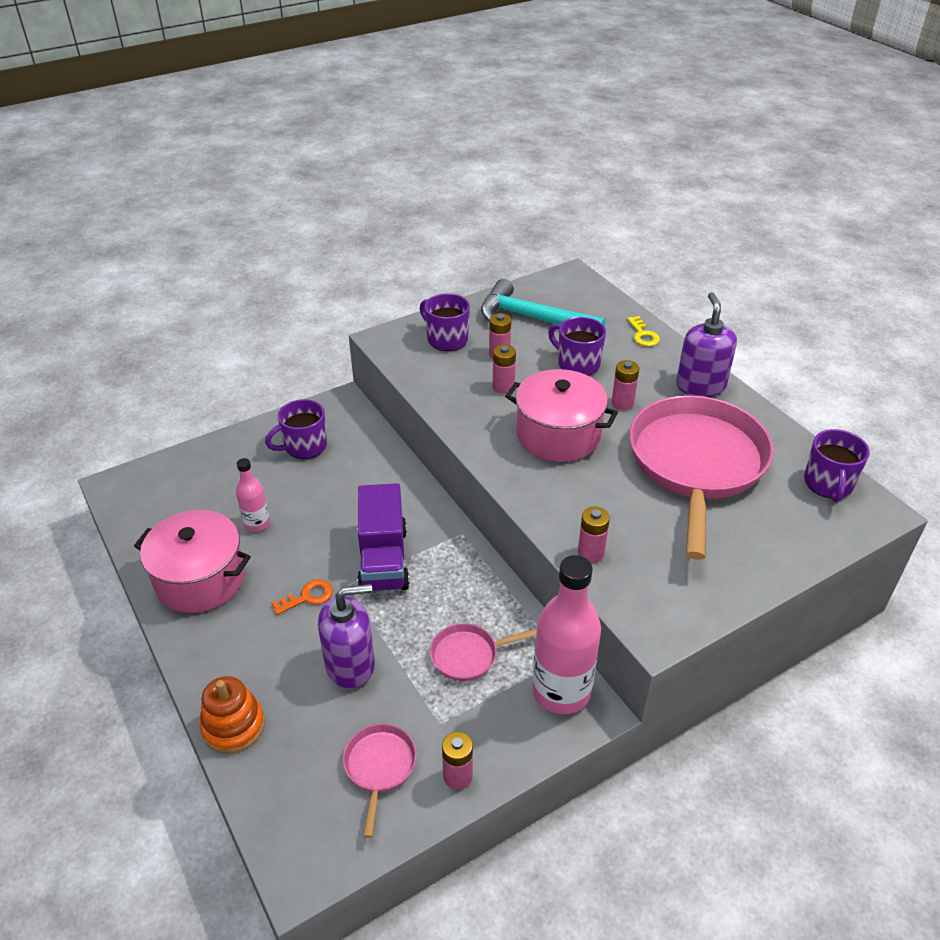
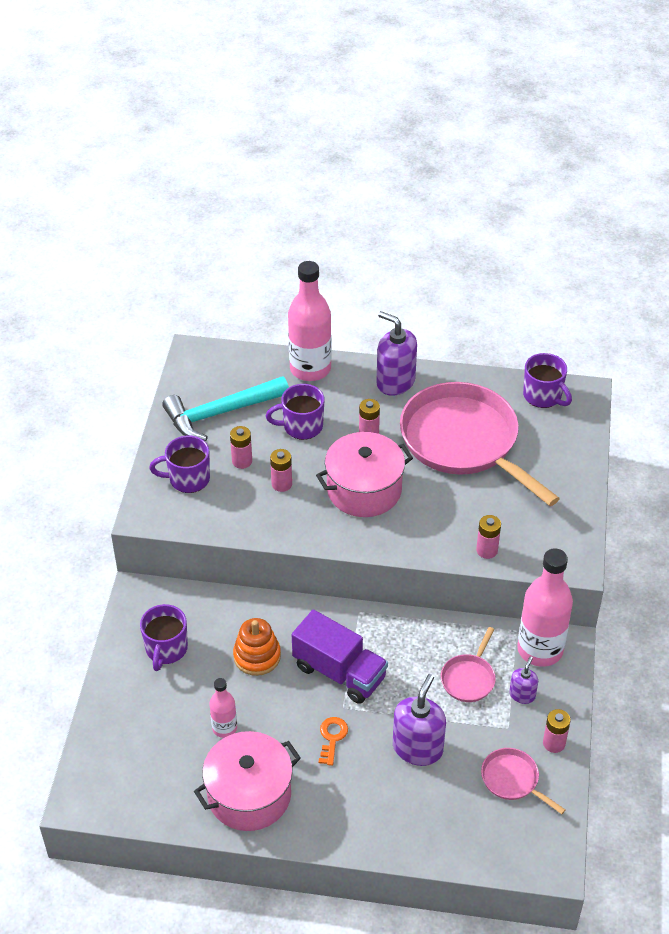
camera: 50 degrees left, 5 degrees up
(233, 726) = (409, 843): orange stacking toy -> orange stacking toy (257, 656)
(491, 710) = (522, 695): none -> purple soap dispenser
(643, 335) = (310, 369): yellow key -> pink bottle

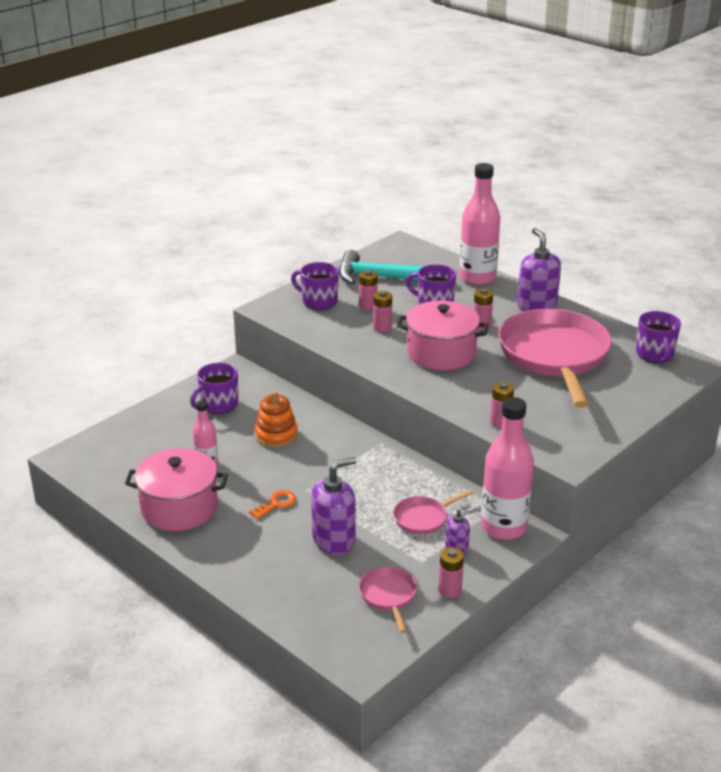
camera: 35 degrees right, 15 degrees down
(339, 672) = (326, 470): purple truck -> none

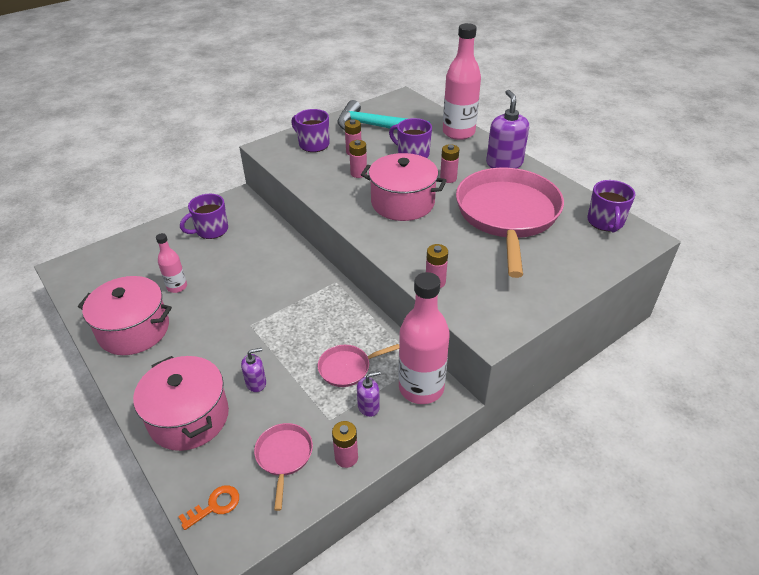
camera: 10 degrees right, 10 degrees up
(276, 435) = (247, 264): orange stacking toy -> none
(276, 504) = (219, 336): orange key -> orange key (215, 506)
(277, 575) = (189, 417): none -> pink pot
(334, 540) = (256, 383): purple soap dispenser -> purple soap dispenser, size x0.53

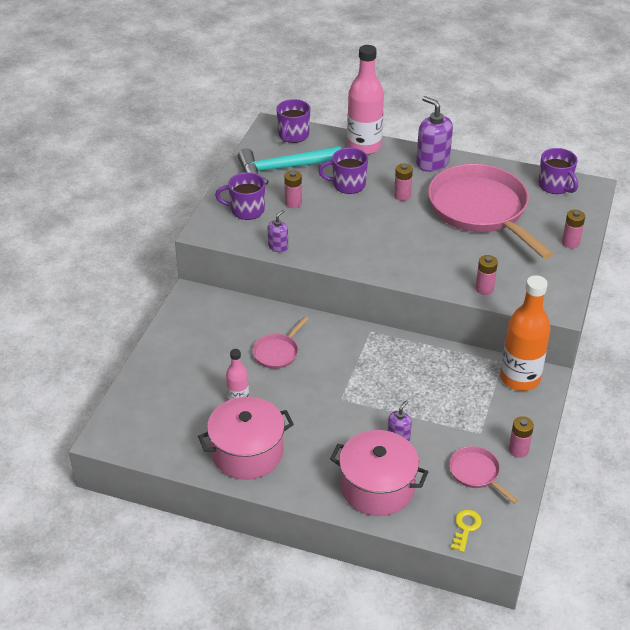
camera: 35 degrees left, 0 degrees up
(211, 230) = (204, 338): purple mug -> purple mug (293, 135)
(215, 506) = (465, 528): orange key -> yellow key
(347, 368) = (453, 392): pink pan -> pink pan (277, 352)
(358, 173) = (322, 222): pink battery -> pink battery (570, 243)
(368, 406) = (497, 410): purple soap dispenser -> purple soap dispenser (278, 246)
(402, 203) = (389, 234): pink pot -> none
(421, 388) = (520, 378): pink bottle -> orange bottle

